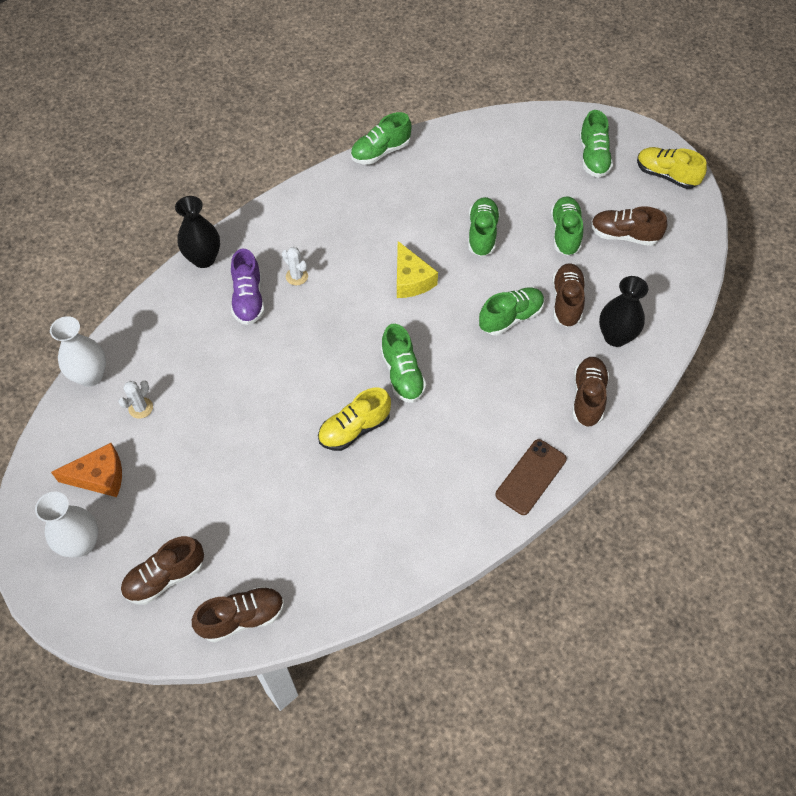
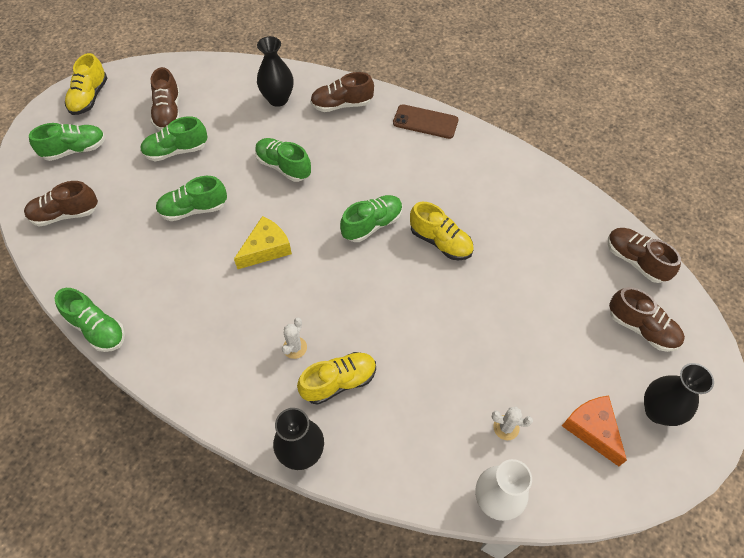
camera: 110 degrees left, 0 degrees up
(81, 543) = (658, 411): white vase -> black vase
(248, 299) = (339, 382): purple shoe -> yellow shoe
(566, 302) = (253, 134): brown shoe -> brown shoe (65, 214)

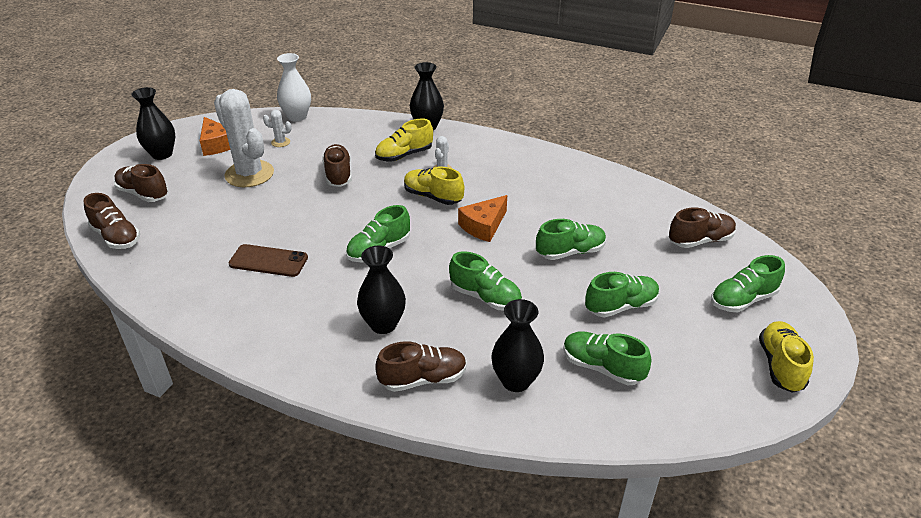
camera: 175 degrees right, 20 degrees down
(97, 328) = (608, 171): green shoe -> green shoe (602, 367)
(168, 112) = (659, 352): brown shoe -> brown shoe (338, 175)
(266, 249) = (483, 226): yellow cheese -> orange cheese
(369, 148) = (383, 324): none -> black vase
(425, 122) = (306, 362): brown phone -> brown phone (268, 261)
(440, 242) = (309, 240): yellow shoe -> yellow shoe (433, 197)
(529, 357) = (249, 174): none -> white cactus

